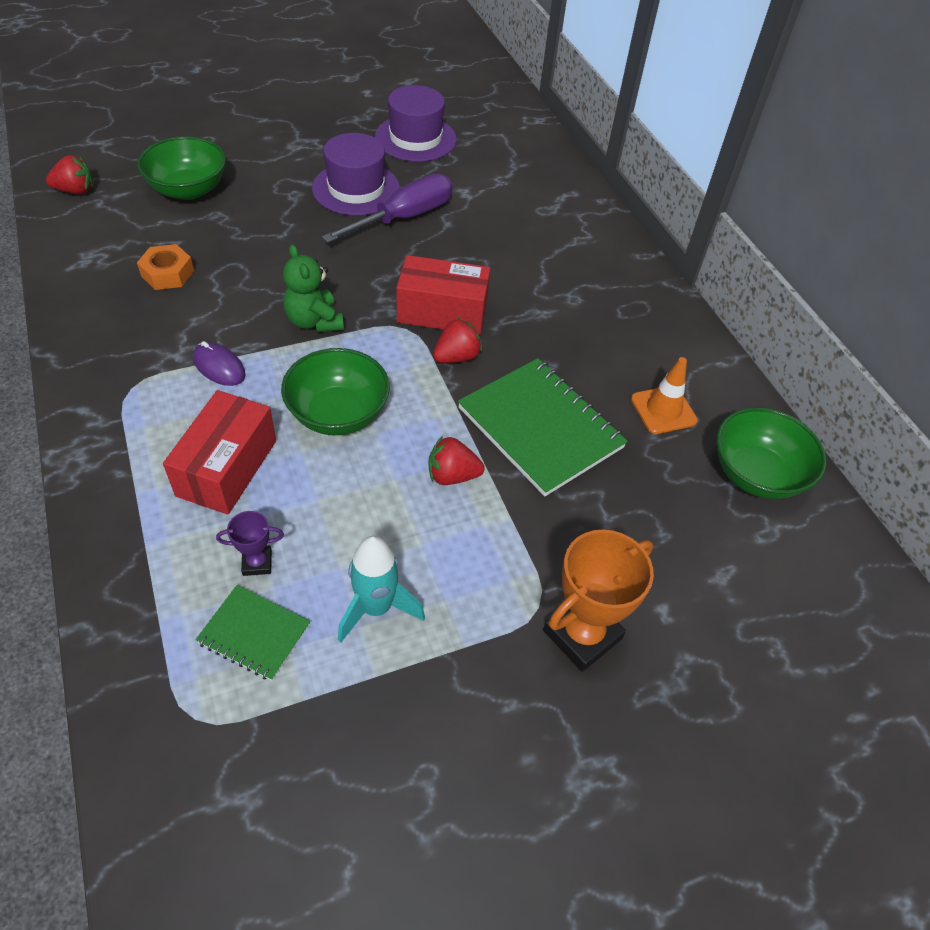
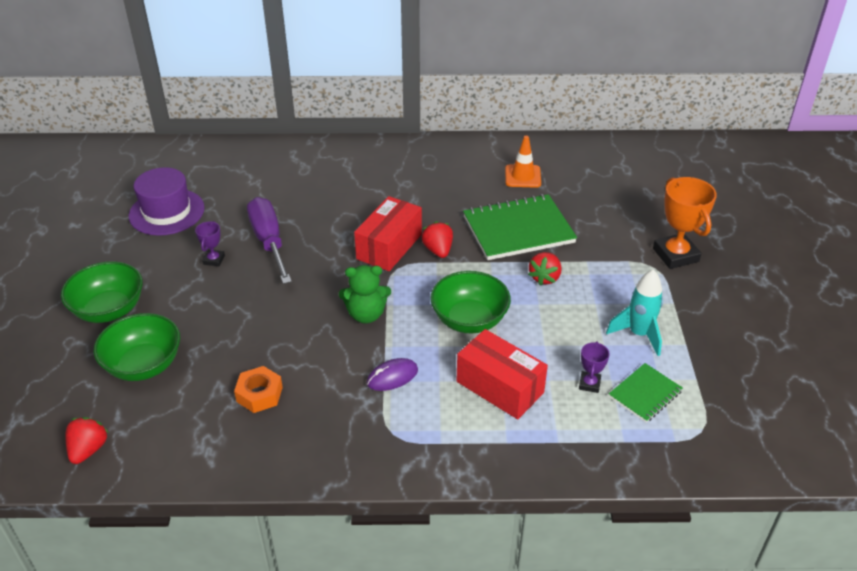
camera: 65 degrees left, 10 degrees down
(356, 189) = (214, 260): purple hat -> purple trophy
(756, 474) = (584, 158): green bowl -> green bowl (109, 310)

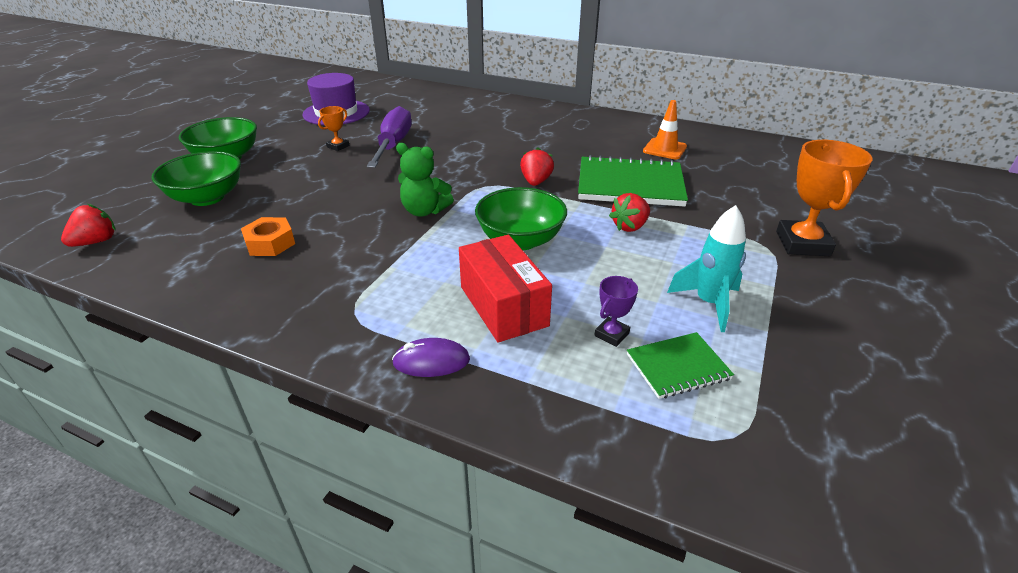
camera: 25 degrees right, 5 degrees down
(214, 260) = (338, 146): purple trophy -> orange trophy
(389, 246) = (492, 169): red box -> none
(392, 377) = (401, 264): purple mouse -> purple mouse (431, 361)

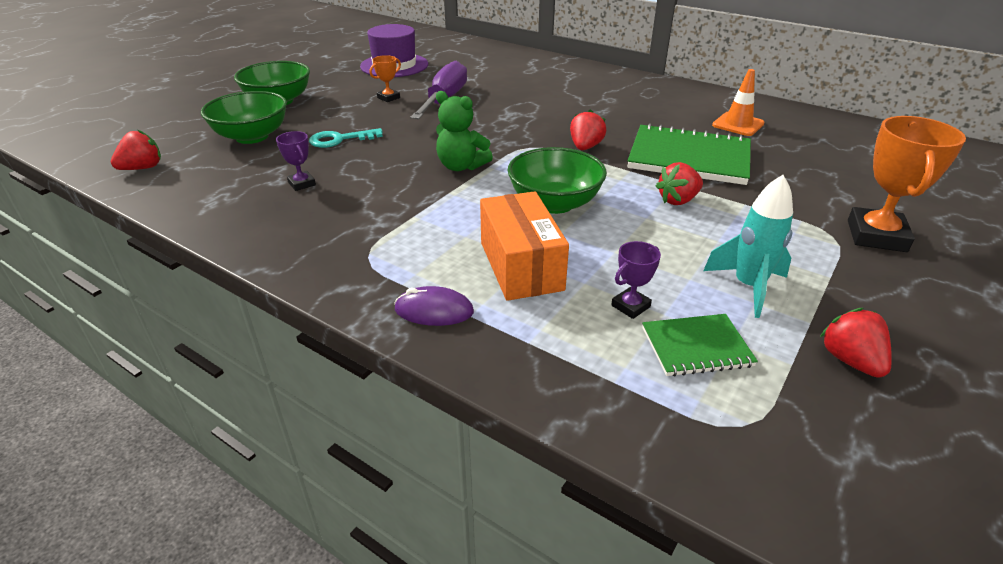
camera: 10 degrees right, 0 degrees up
(270, 243) = (302, 184): orange nut -> purple trophy
(298, 193) = (339, 140): none -> turquoise key
(503, 306) = (521, 266): red box -> orange box
(808, 363) = (850, 360): none -> red strawberry

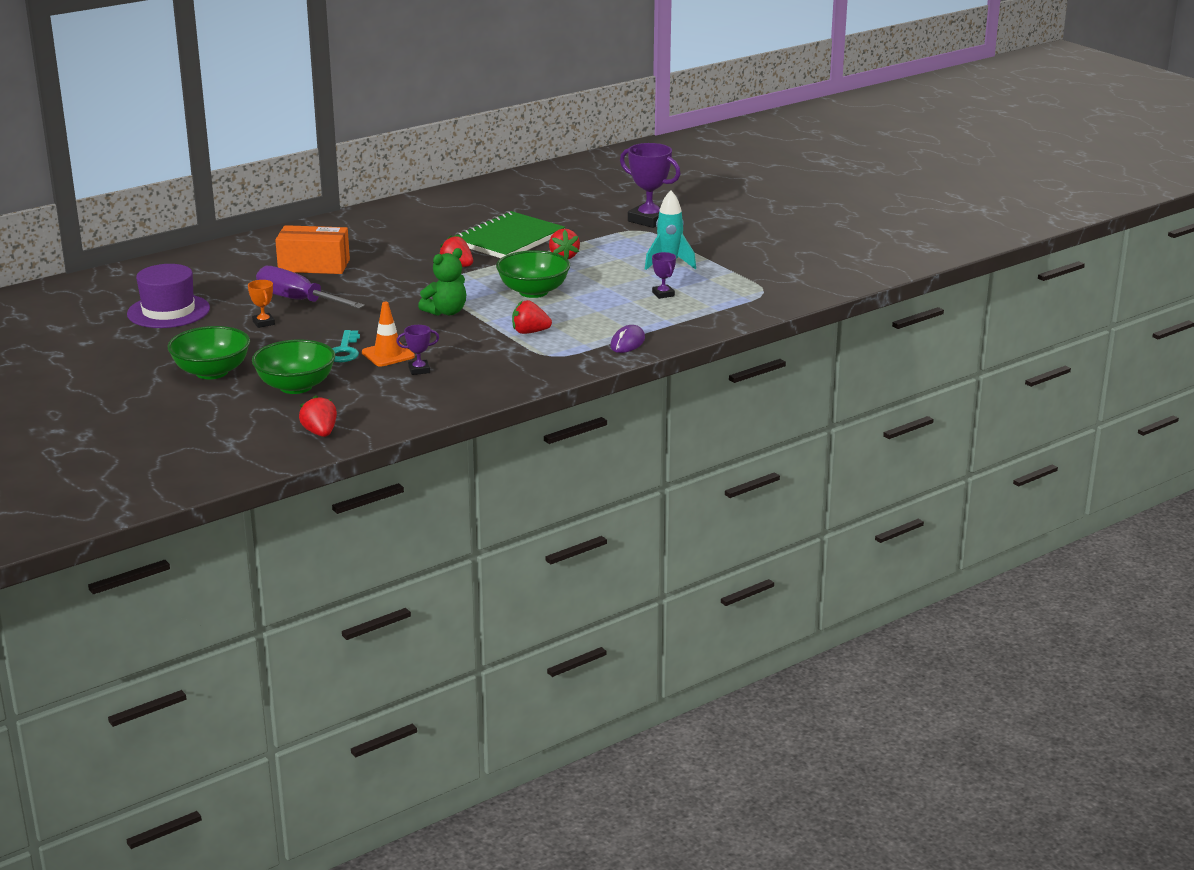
camera: 70 degrees left, 10 degrees down
(521, 266) = (600, 314): orange box -> orange box (314, 266)
(696, 347) = (707, 287): green notebook -> none
(738, 124) = (471, 211): orange traffic cone -> orange traffic cone (388, 354)
(850, 360) = (740, 259): red strawberry -> red strawberry (530, 332)
(876, 236) = (649, 220): orange trophy -> purple trophy

